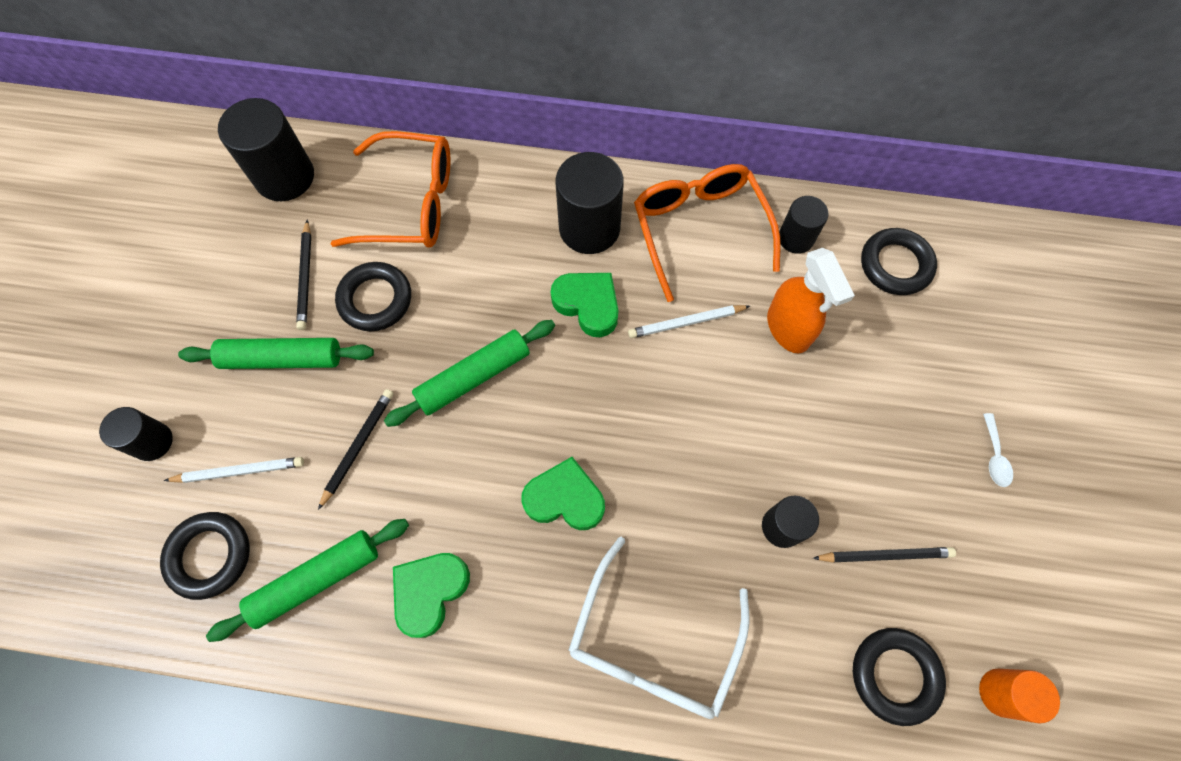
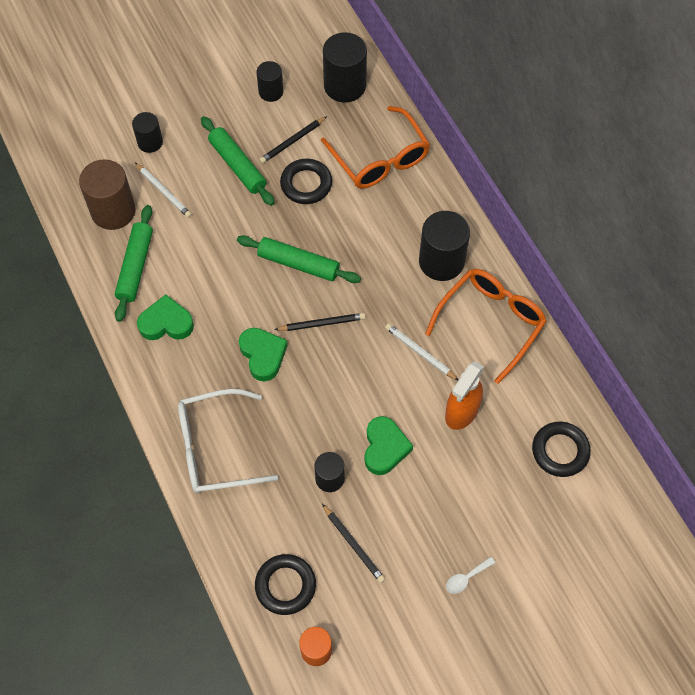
camera: 55 degrees right, 5 degrees down
(210, 556) = (113, 211): black ring -> brown cylinder
(316, 580) = (135, 267): green rolling pin -> green rolling pin turned 75 degrees clockwise
(358, 446) = (217, 236): black pencil -> black pencil (322, 323)
(588, 305) = (389, 293): green heart -> green heart (385, 448)
(796, 238) = (531, 381): black cylinder -> black cylinder (271, 92)

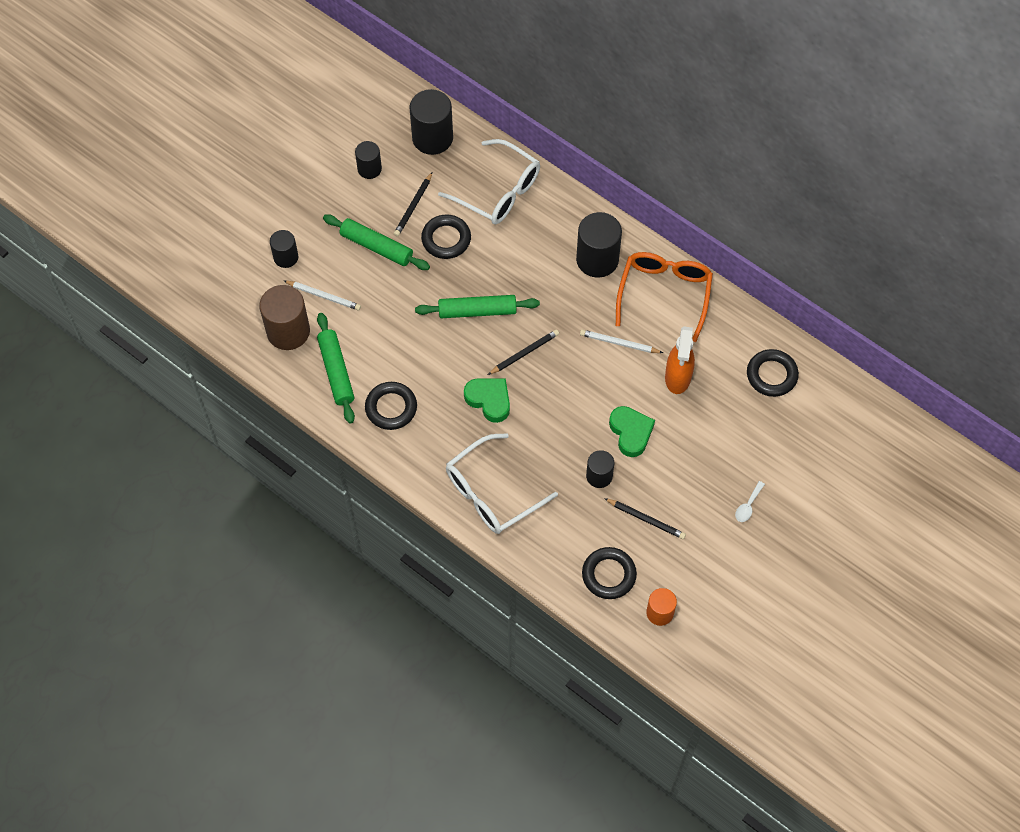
camera: 25 degrees left, 0 degrees up
(166, 323) = (391, 408): green heart -> black ring
(380, 159) = (498, 191): orange glasses -> white glasses

